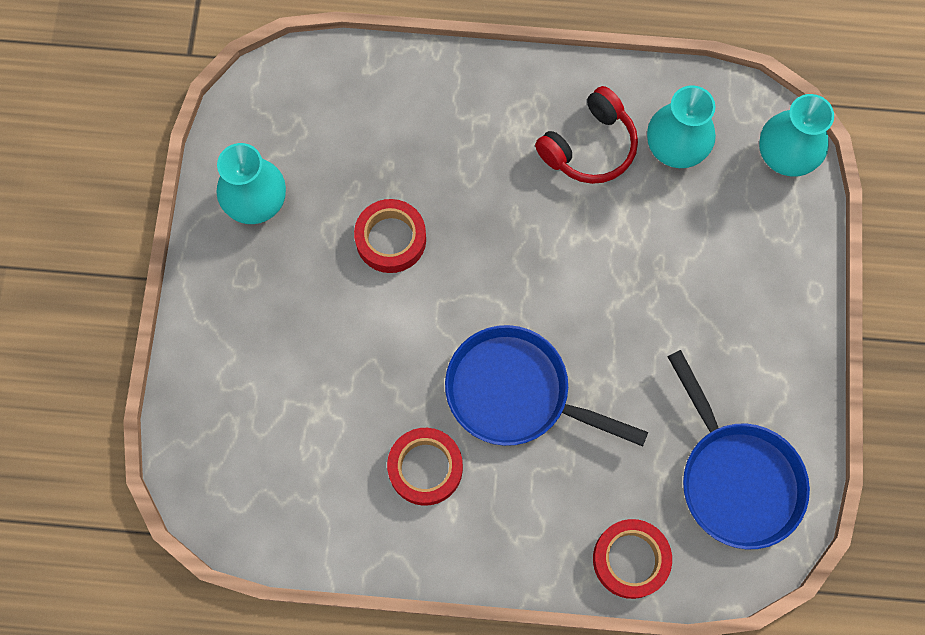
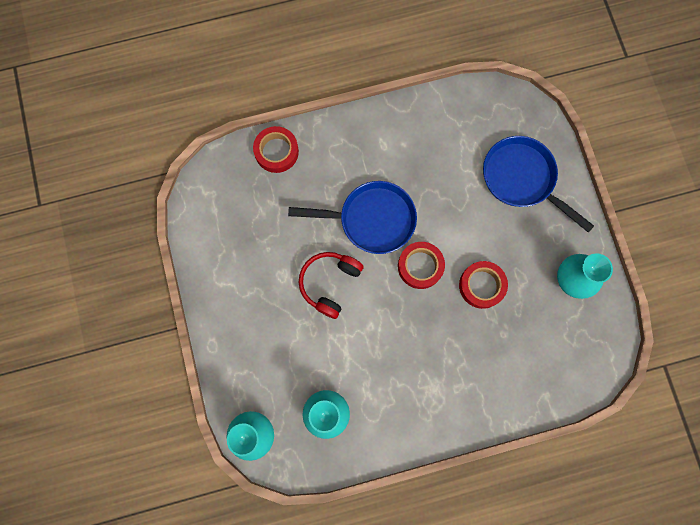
camera: 160 degrees right, 5 degrees up
(425, 468) = (406, 160): red tape -> red tape (420, 266)
(589, 147) = (382, 393): red headphones -> red headphones (329, 283)
(736, 478) = (230, 215): blue pan -> blue pan (522, 179)

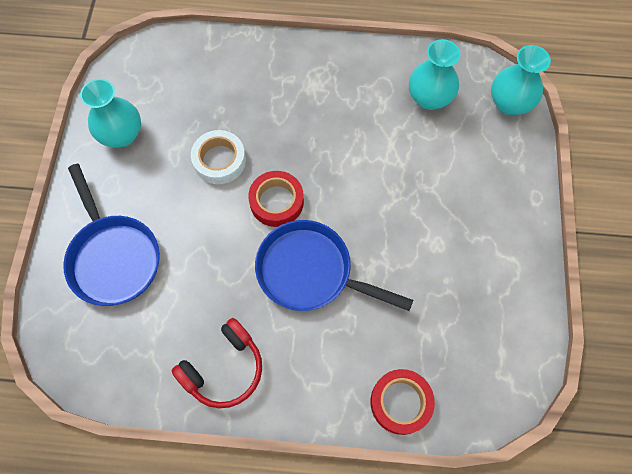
camera: 160 degrees left, 10 degrees down
(329, 283) = (385, 218): red headphones -> red headphones (224, 369)
(481, 285) = (219, 160): red tape -> white tape

